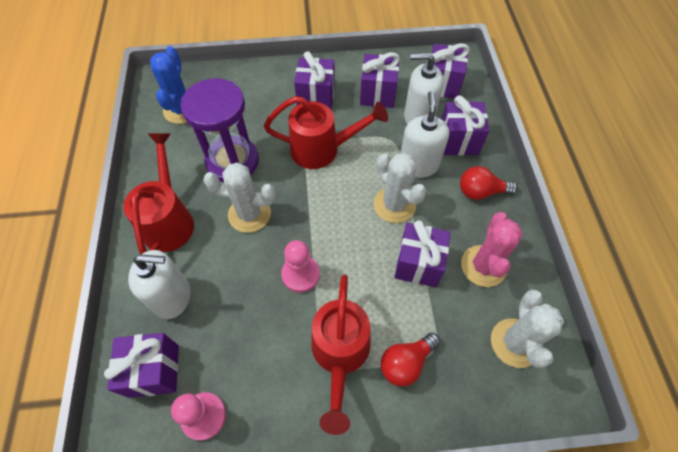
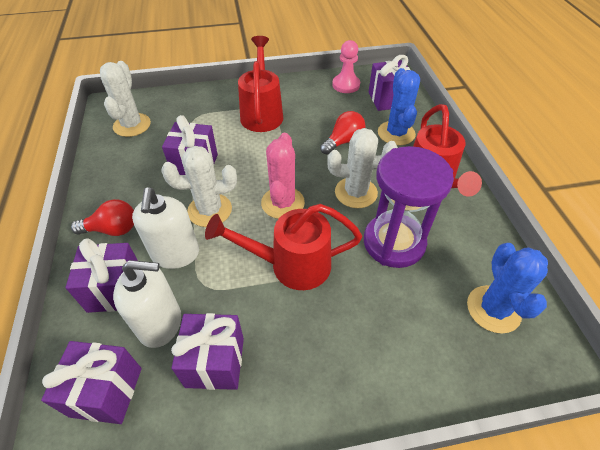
camera: 175 degrees right, 10 degrees down
(173, 297) = (396, 133): white soap dispenser -> blue cactus
(300, 274) = (297, 152): pink pawn -> none
(316, 97) = (310, 347): purple gift -> none
(394, 205) = (210, 210): white cactus -> white cactus turned 60 degrees counterclockwise
(406, 362) = (215, 112): red light bulb -> red light bulb (343, 141)
(483, 266) = (137, 167): pink cactus -> pink cactus (282, 203)

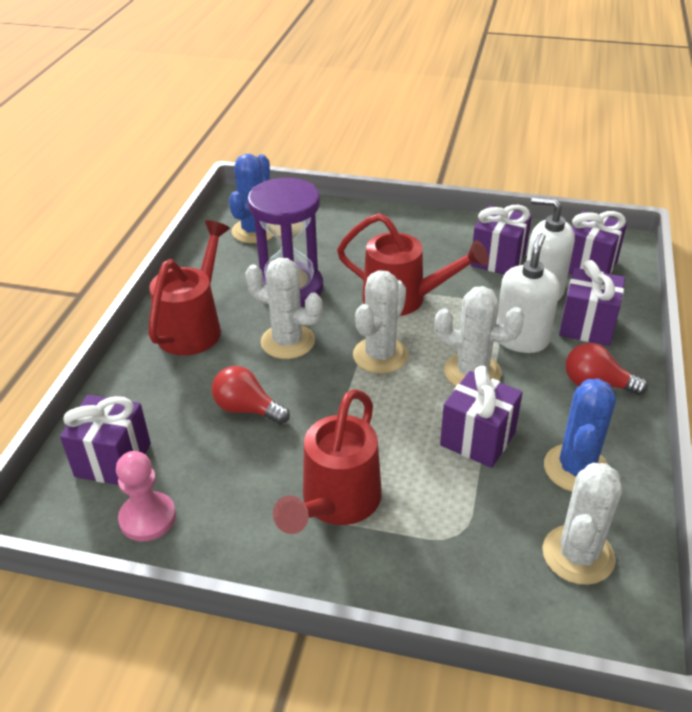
camera: 155 degrees left, 10 degrees down
(282, 203) = (380, 355): pink cactus -> white cactus
(343, 141) = (247, 409): red light bulb -> red light bulb turned 45 degrees clockwise
(396, 133) = (165, 398): blue cactus -> blue cactus (576, 469)

